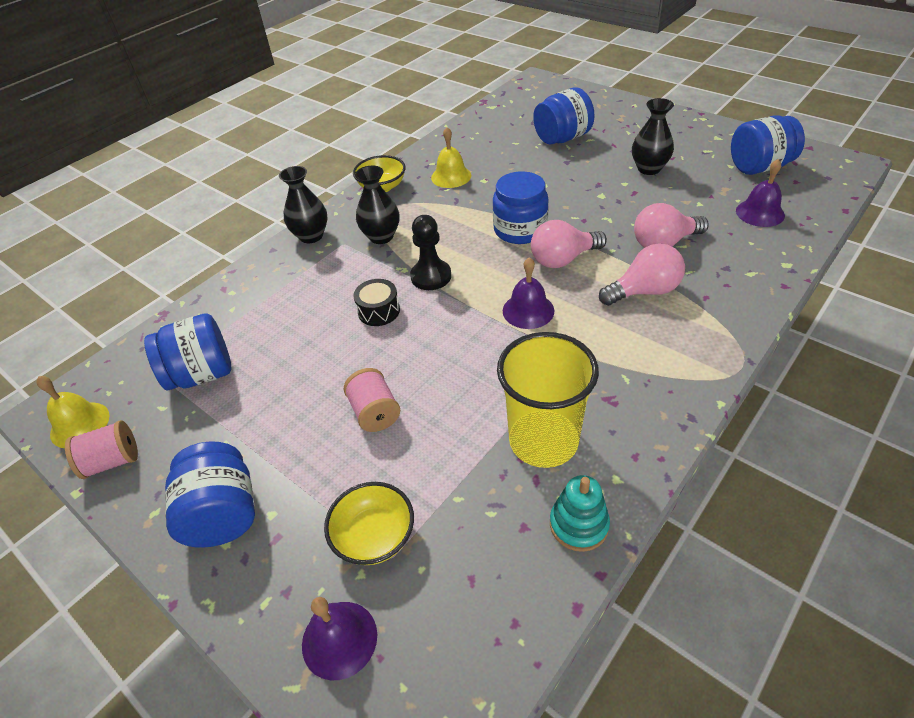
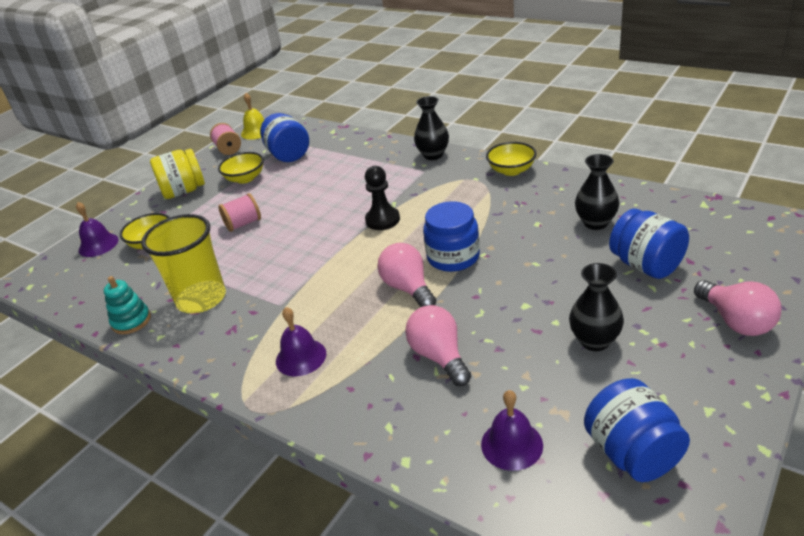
camera: 85 degrees right, 10 degrees down
(223, 514) = (184, 191): blue jar -> yellow jar
(239, 424) = (245, 178): none -> yellow bowl
(379, 311) = (342, 204): black drum -> none
(381, 236) = (435, 186): black vase -> black vase (595, 223)
(451, 176) = (539, 203): yellow bell -> none
(528, 310) = (337, 276): purple bell -> purple bell (301, 357)
(644, 291) = (360, 344): pink light bulb -> pink light bulb (736, 321)

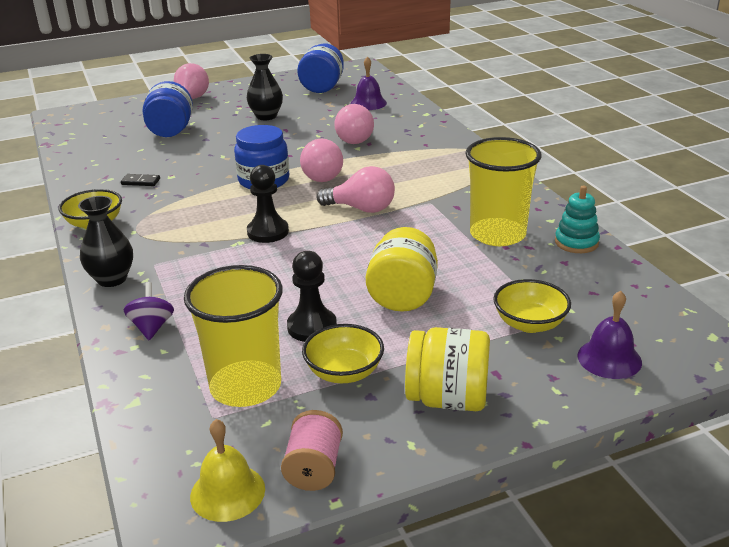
camera: 150 degrees left, 5 degrees down
(243, 224) = (402, 296): pink spool -> yellow jar
(283, 187) = (312, 327): none -> black pawn
(288, 155) = (245, 386): blue jar -> yellow cup
(301, 357) = (443, 167): purple bell -> none
(334, 270) = (362, 209): none -> pink light bulb
(370, 150) = (152, 327): none -> purple spinning top
(549, 208) = (140, 182): none -> black domino
(595, 223) = (140, 160): black vase -> none

